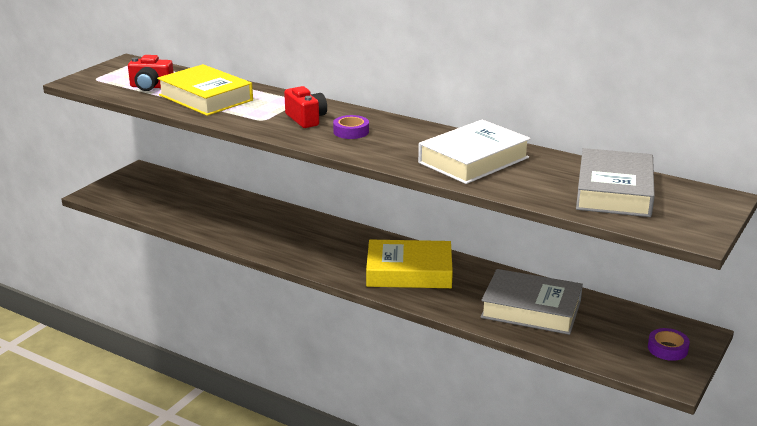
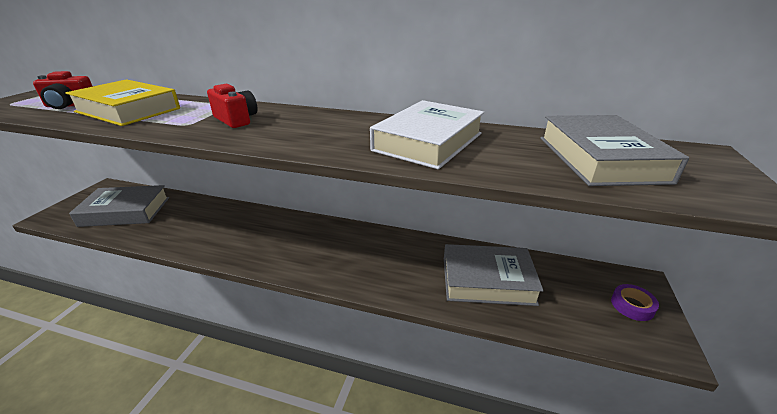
camera: 15 degrees left, 5 degrees up
(168, 199) = (125, 211): none -> grey book
(351, 131) = (286, 127): purple tape -> none
(409, 272) = (361, 256): yellow book -> none

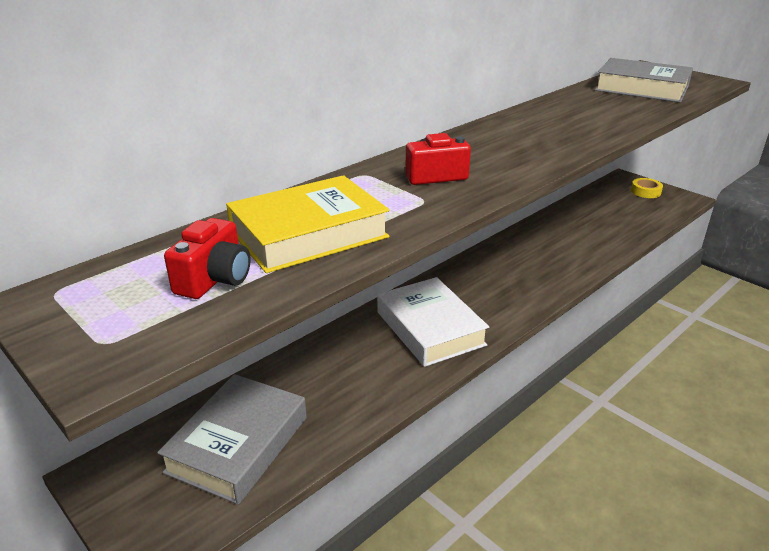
camera: 60 degrees left, 0 degrees up
(428, 142) = (575, 119): white book -> white book (430, 328)
(487, 280) = (590, 228): grey book -> none
(632, 306) = (645, 191): purple tape -> yellow tape

